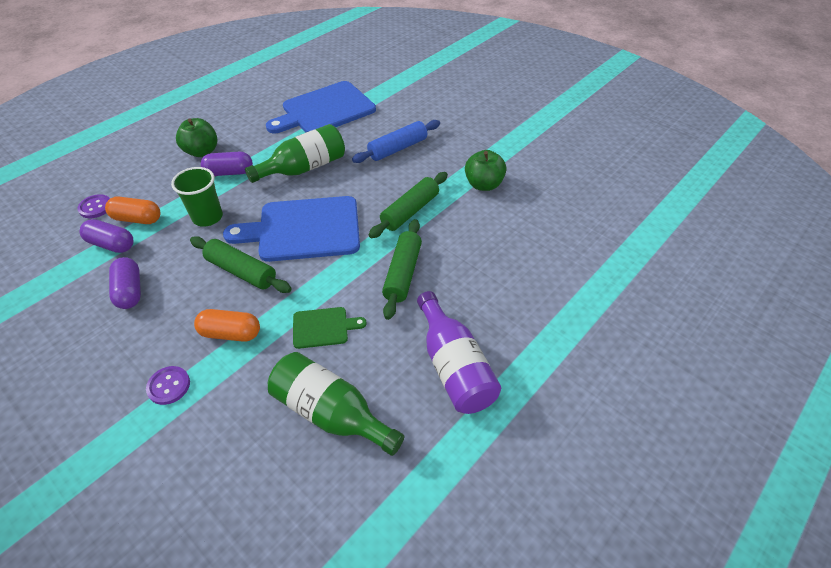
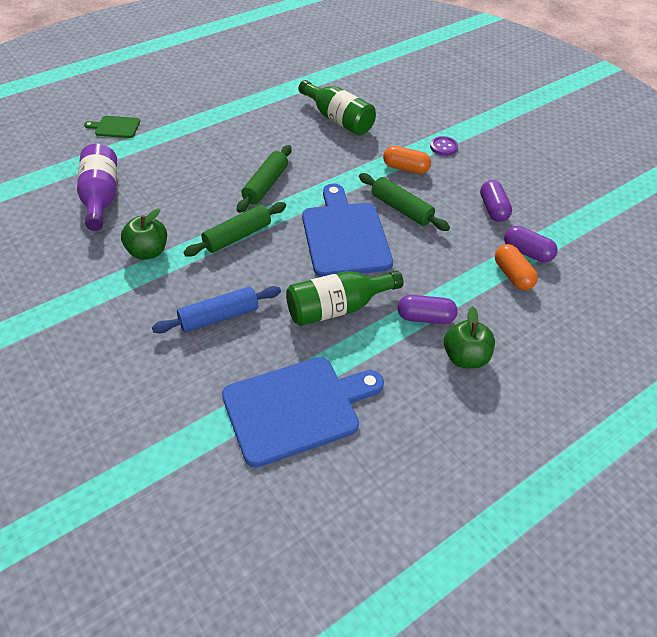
camera: 170 degrees left, 0 degrees up
(95, 207) = (563, 297): purple button -> none
(137, 219) = (512, 275): orange capsule -> orange capsule turned 45 degrees clockwise
(207, 217) = (440, 264): green cup -> none
(304, 229) = (344, 236): blue cutting board -> blue cutting board turned 105 degrees counterclockwise
(323, 327) = (337, 161): green cutting board -> green cutting board (115, 127)
(454, 367) = (253, 127): purple bottle -> purple bottle (101, 197)

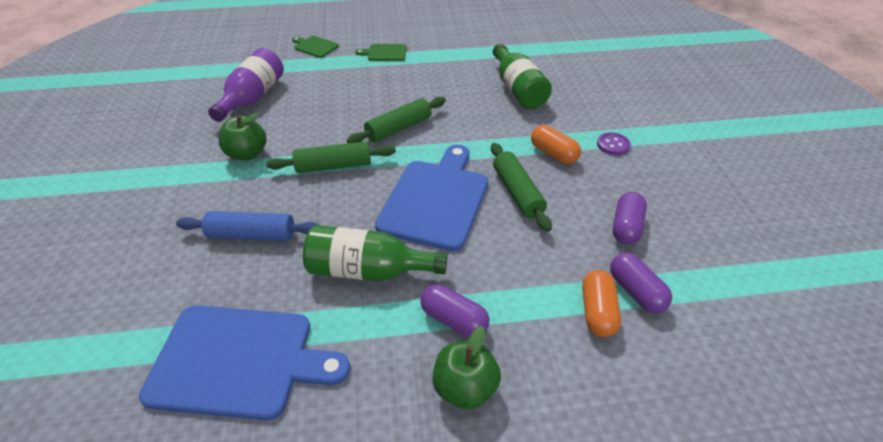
camera: 30 degrees right, 5 degrees down
(192, 116) = (385, 53): none -> green cutting board

